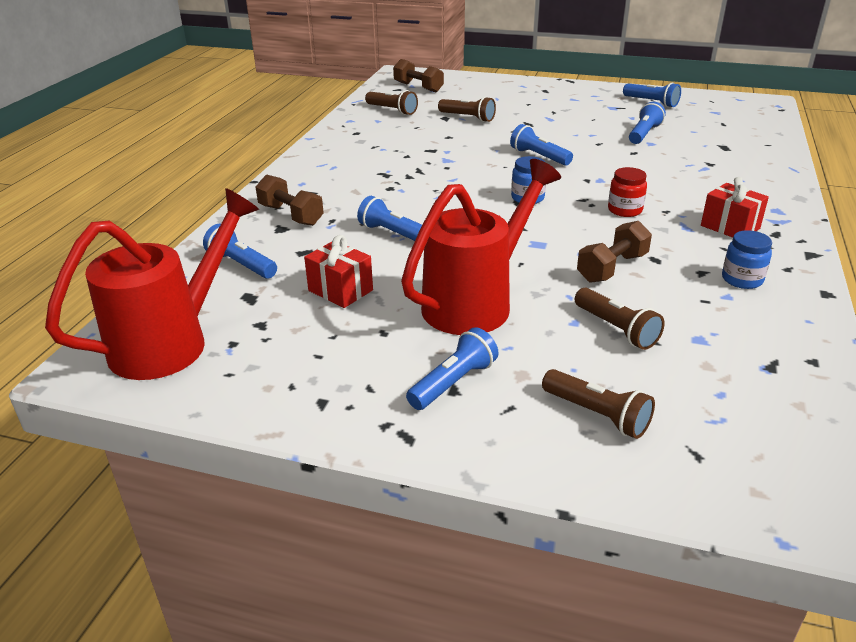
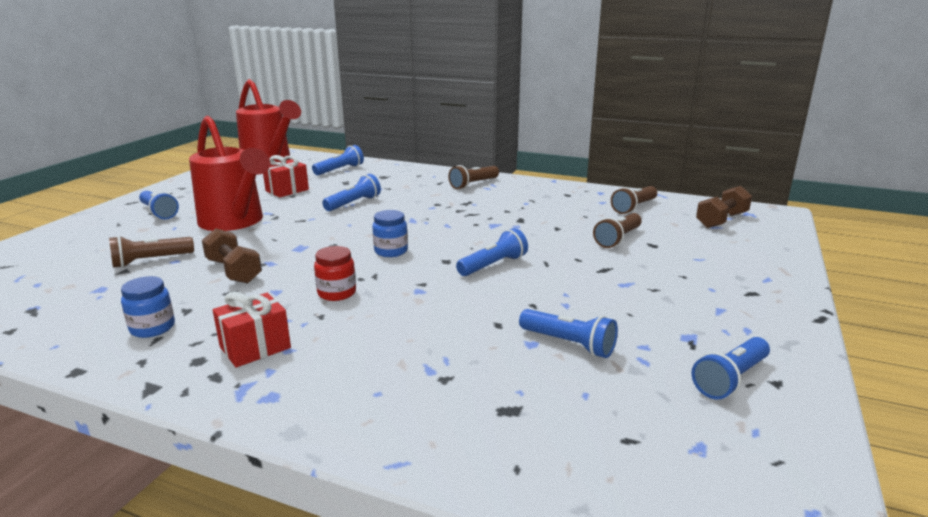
camera: 95 degrees right, 10 degrees down
(291, 215) = (402, 178): brown dumbbell -> none
(597, 415) = (78, 244): brown flashlight -> brown flashlight (473, 184)

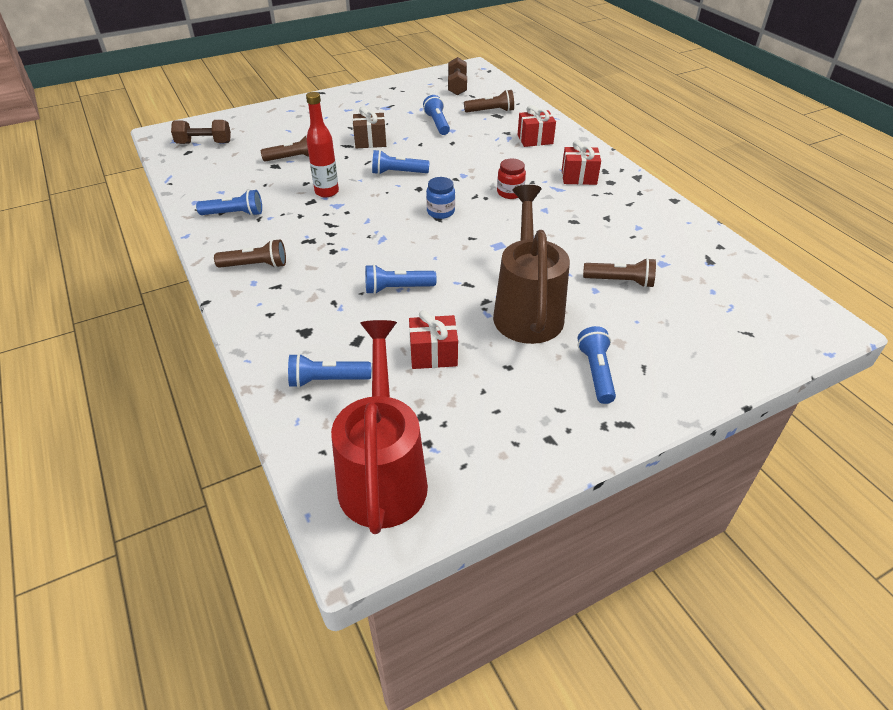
camera: 140 degrees left, 20 degrees up
(152, 328) = (630, 212): blue jar -> none
(233, 271) = (562, 240): brown dumbbell -> brown dumbbell (457, 86)
(235, 222) = (527, 310): red watering can -> brown watering can
(382, 385) = (535, 139): none -> red gift
(523, 229) = (327, 192): none -> red bottle
(592, 283) = (370, 141): none -> brown gift
(634, 208) = (218, 176): brown flashlight -> brown flashlight (491, 111)
(730, 379) = (405, 93): blue flashlight -> blue flashlight (234, 214)

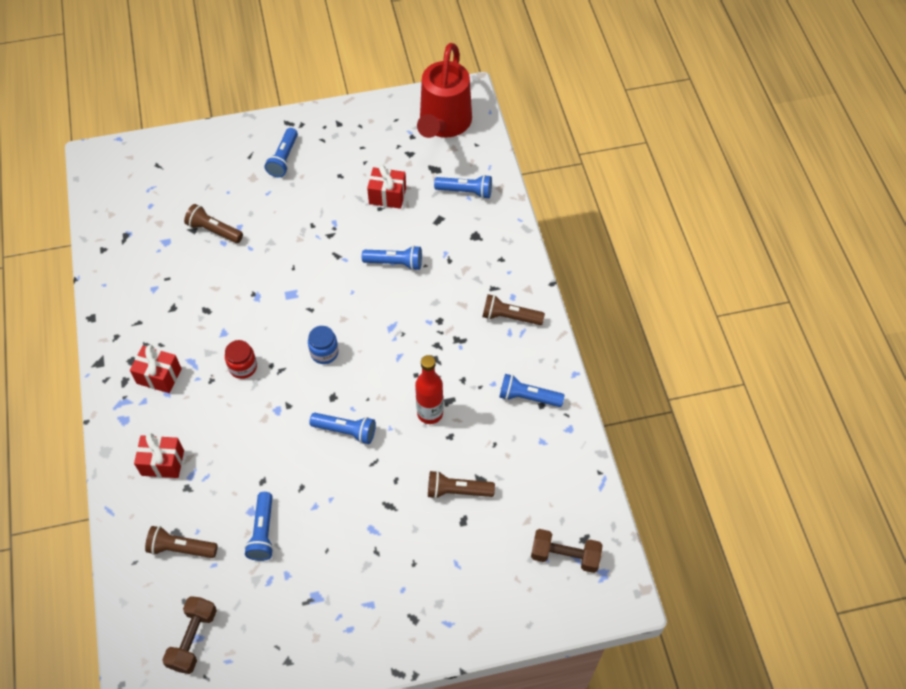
camera: 165 degrees left, 15 degrees up
(370, 141) = (359, 507): brown gift -> none
(527, 310) = (303, 218): brown watering can -> none

